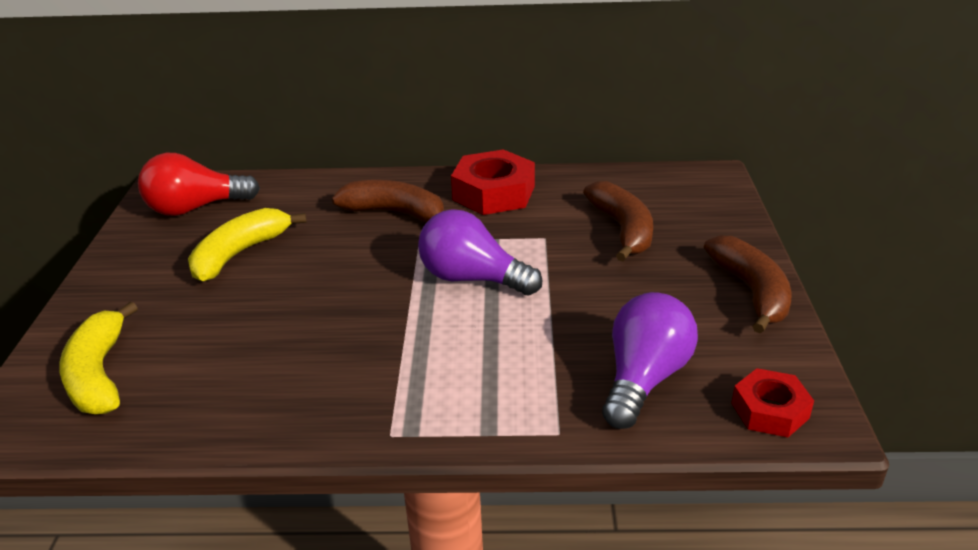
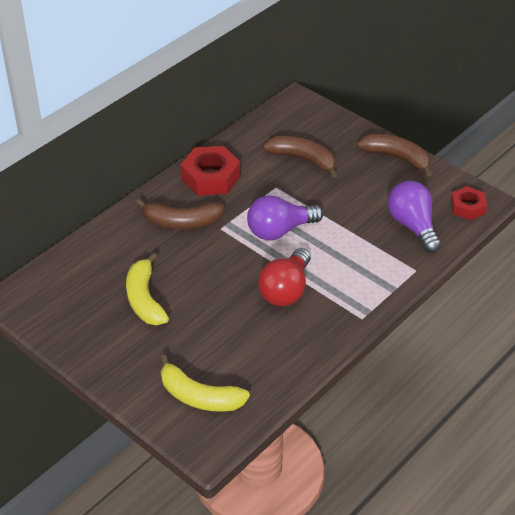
camera: 50 degrees left, 10 degrees up
(195, 208) = (63, 295): red light bulb -> red light bulb (286, 290)
(395, 213) = (181, 222): brown banana -> brown banana turned 150 degrees counterclockwise

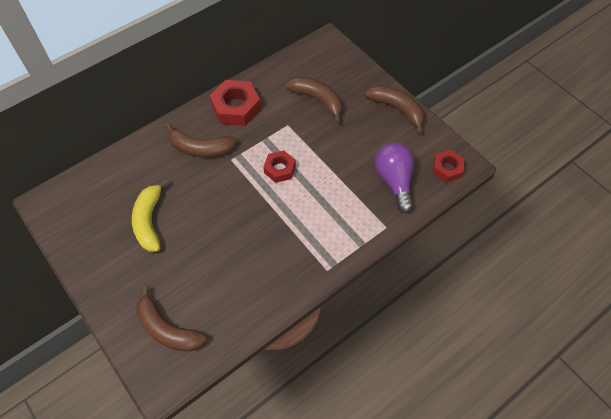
camera: 10 degrees right, 15 degrees up
(199, 397) = (167, 329): yellow banana -> brown banana
(280, 231) = (279, 169): purple light bulb -> red nut
(286, 290) = (269, 230): red light bulb -> none

